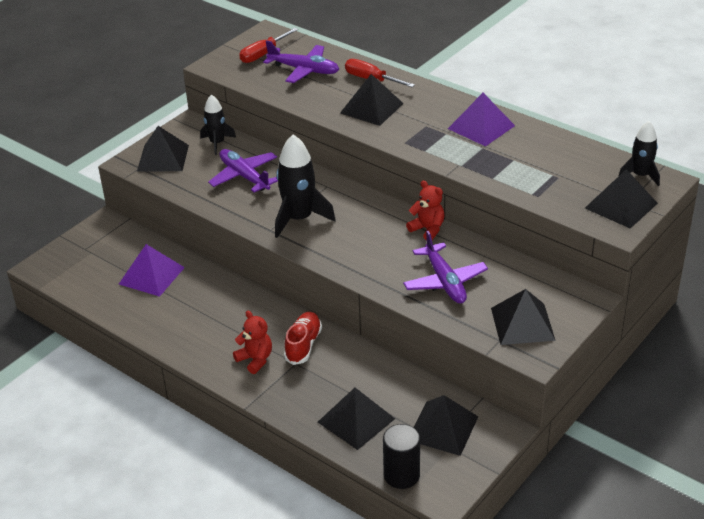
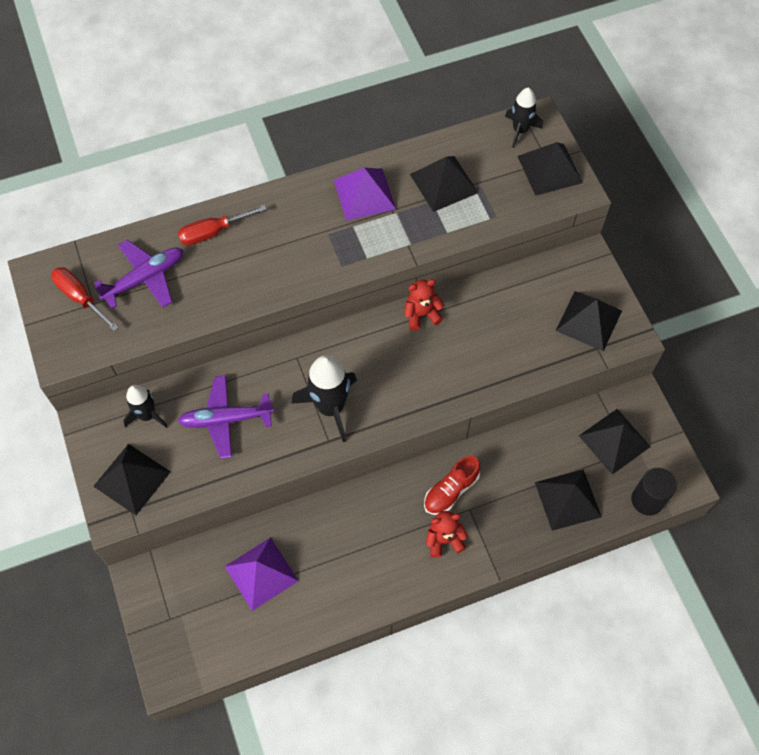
camera: 60 degrees left, 25 degrees up
(263, 54) = (80, 298): red screwdriver -> red screwdriver turned 150 degrees clockwise
(303, 345) = (451, 491): red shoe -> red shoe turned 90 degrees counterclockwise
(371, 108) = (263, 260): black pyramid -> black pyramid (444, 183)
(445, 282) = (500, 343): purple plane -> none

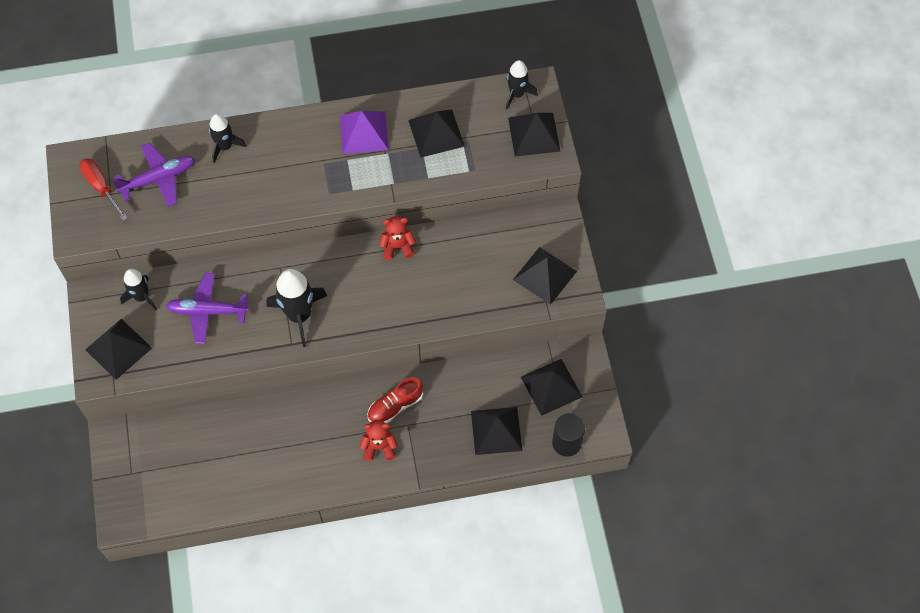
camera: 10 degrees right, 0 degrees up
(213, 232) = (225, 146): red screwdriver -> black rocket
(261, 573) = (216, 449): purple pyramid -> none

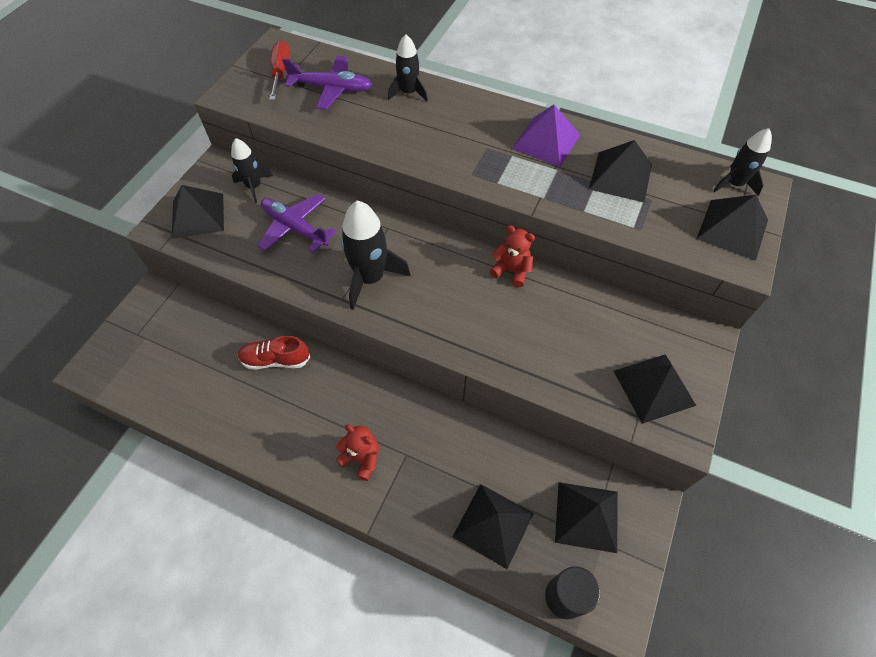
camera: 35 degrees right, 5 degrees down
(395, 406) = (408, 427): red shoe -> red shoe (275, 360)

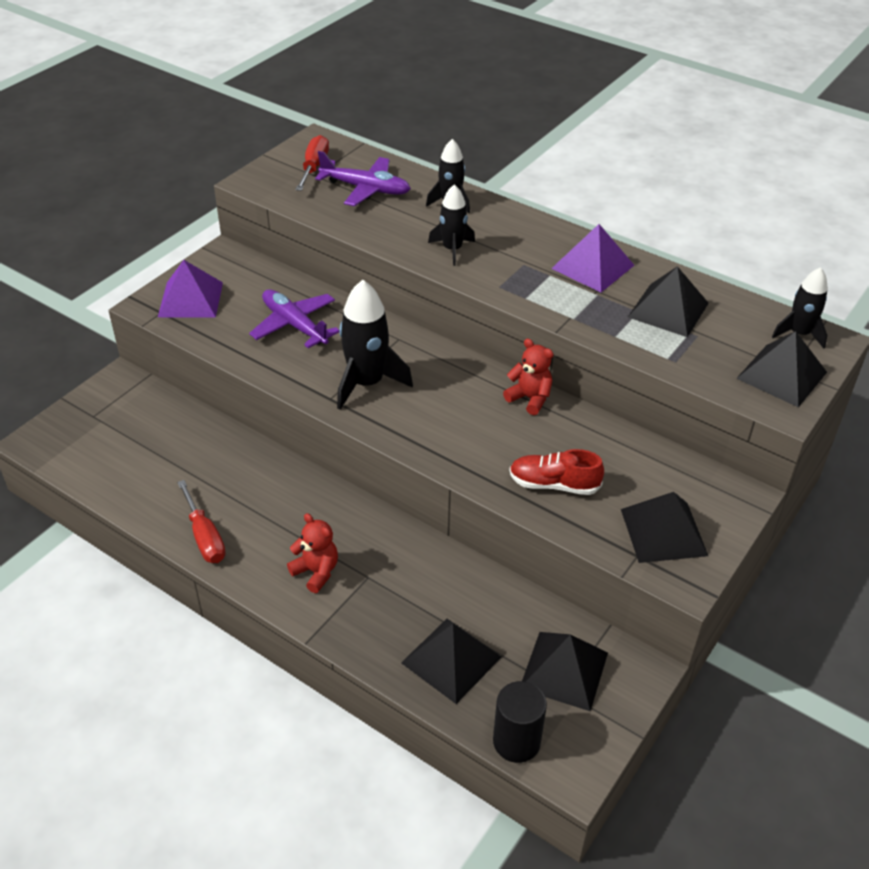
camera: 10 degrees right, 15 degrees down
(198, 215) = (191, 299): black pyramid -> purple pyramid
(254, 187) = (258, 280): black rocket -> black rocket (452, 249)
(258, 440) = (204, 536): none -> red screwdriver
(275, 360) = (241, 463): red shoe -> red shoe (554, 484)

